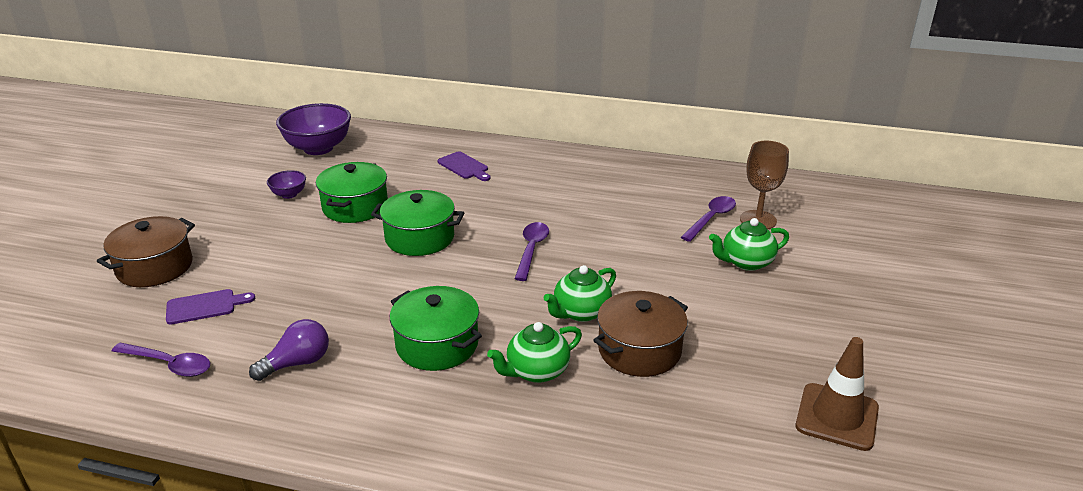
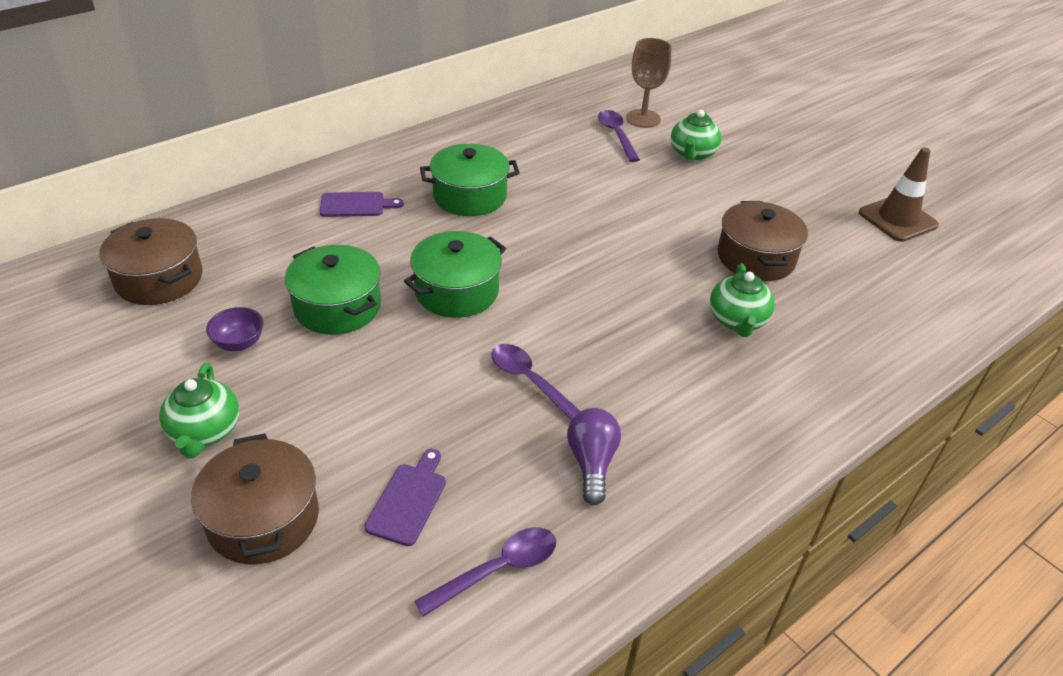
camera: 55 degrees left, 10 degrees up
(318, 148) = (159, 279): purple bowl -> brown pot
(437, 344) = (648, 358): green pot -> green pot (470, 196)
(531, 250) = (557, 239): purple spoon -> purple spoon (531, 382)
(580, 312) = (679, 260): green teapot -> green teapot (205, 432)

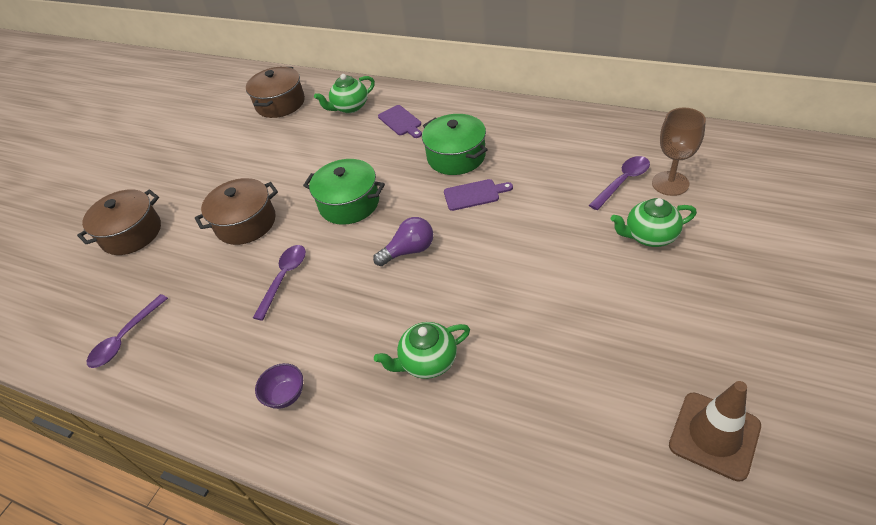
camera: 70 degrees right, 5 degrees up
(205, 432) = (180, 183): green teapot -> green teapot (350, 107)
(239, 343) = (248, 155): purple bowl -> purple bowl (285, 395)
(337, 307) = (300, 168): green pot -> none
(408, 500) = (163, 277): purple cutting board -> purple cutting board (474, 194)
(497, 570) = (125, 338): purple spoon -> purple spoon turned 90 degrees clockwise
(592, 463) = (225, 342): purple light bulb -> purple light bulb (409, 251)
(755, 258) = (527, 341): brown pot -> brown pot (246, 223)

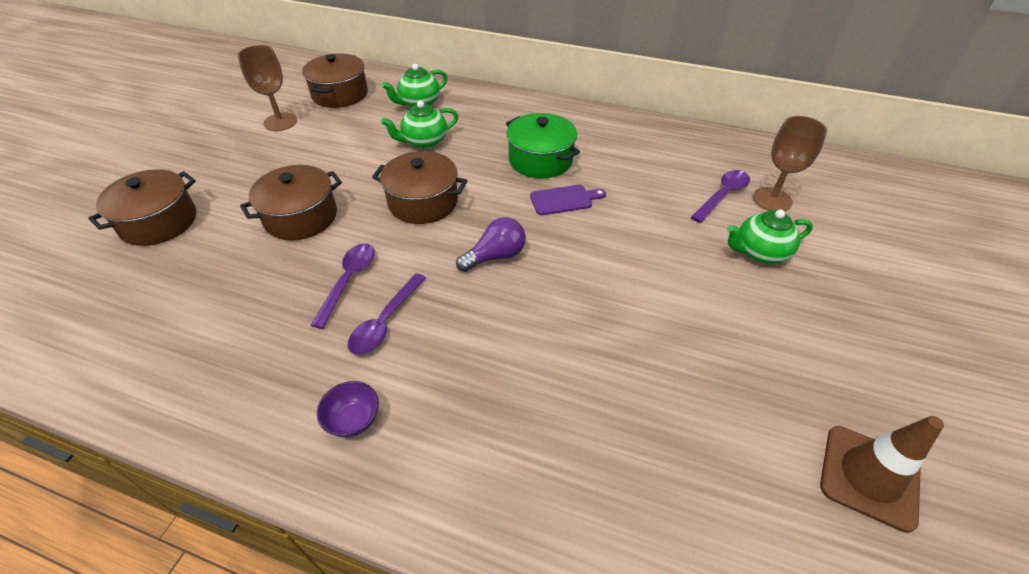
camera: 10 degrees left, 0 degrees up
(125, 338) = (145, 345): purple spoon -> purple spoon (385, 321)
(229, 135) = (280, 122): none -> brown goblet
(349, 203) = (423, 202): green pot -> brown pot
(401, 121) = (476, 121): purple cutting board -> none
(427, 361) = (527, 383): green teapot -> green teapot (424, 141)

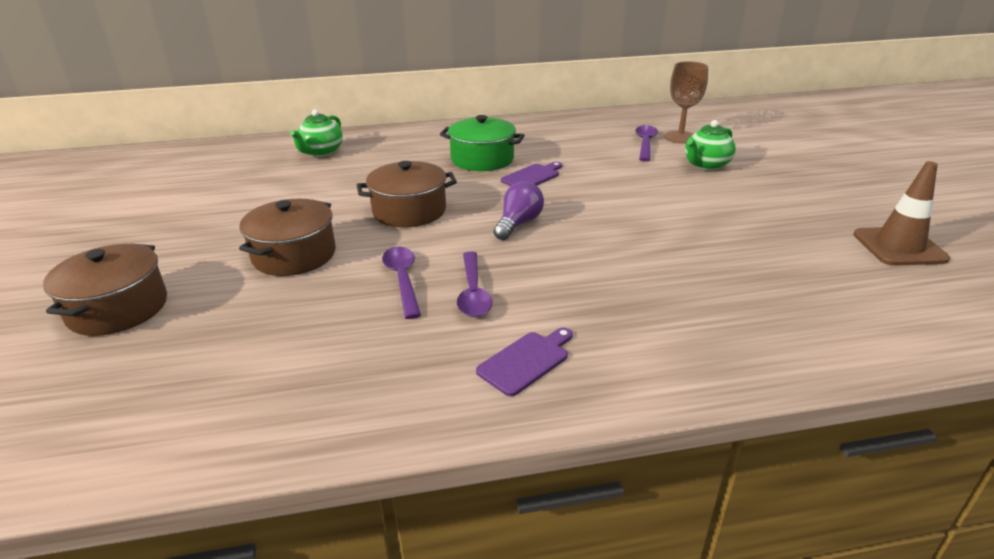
camera: 30 degrees left, 15 degrees down
(280, 122) = (178, 199): brown goblet -> none
(340, 94) = (225, 165): brown pot -> none
(353, 420) = (526, 361): purple bowl -> purple cutting board
(424, 141) = (359, 174): green teapot -> none

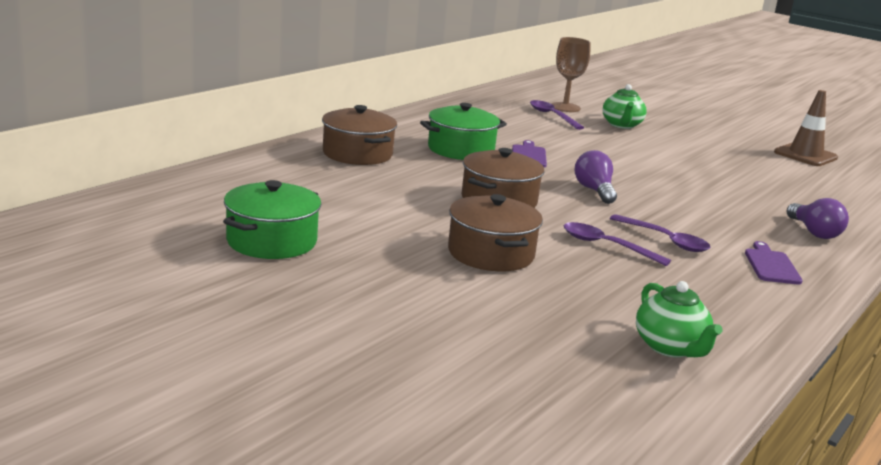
camera: 45 degrees left, 10 degrees down
(118, 309) = (451, 331): brown pot -> brown pot (357, 154)
(185, 201) = (271, 241): none -> green pot
(321, 152) = (296, 170): green teapot -> green teapot (670, 348)
(678, 343) = (814, 232): none -> purple light bulb

